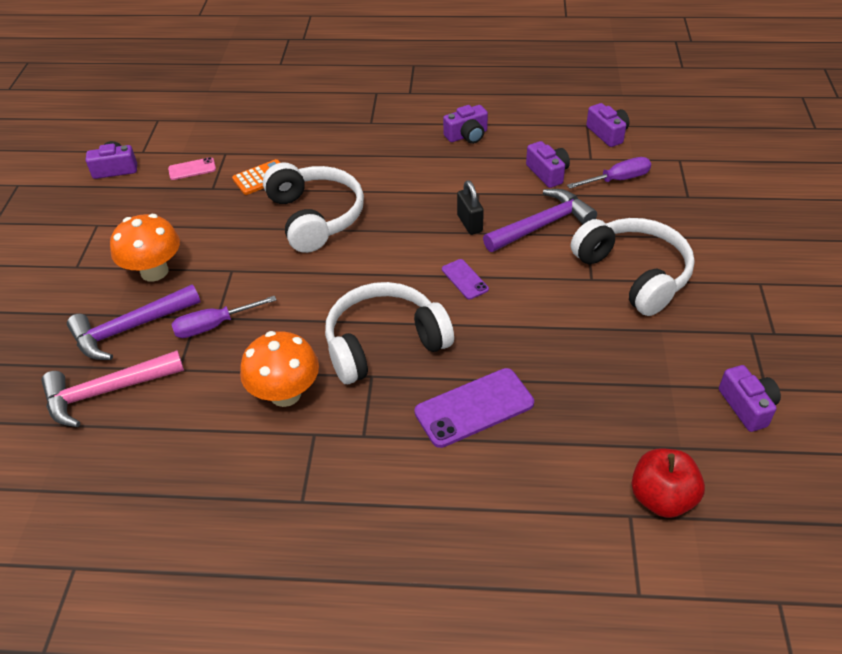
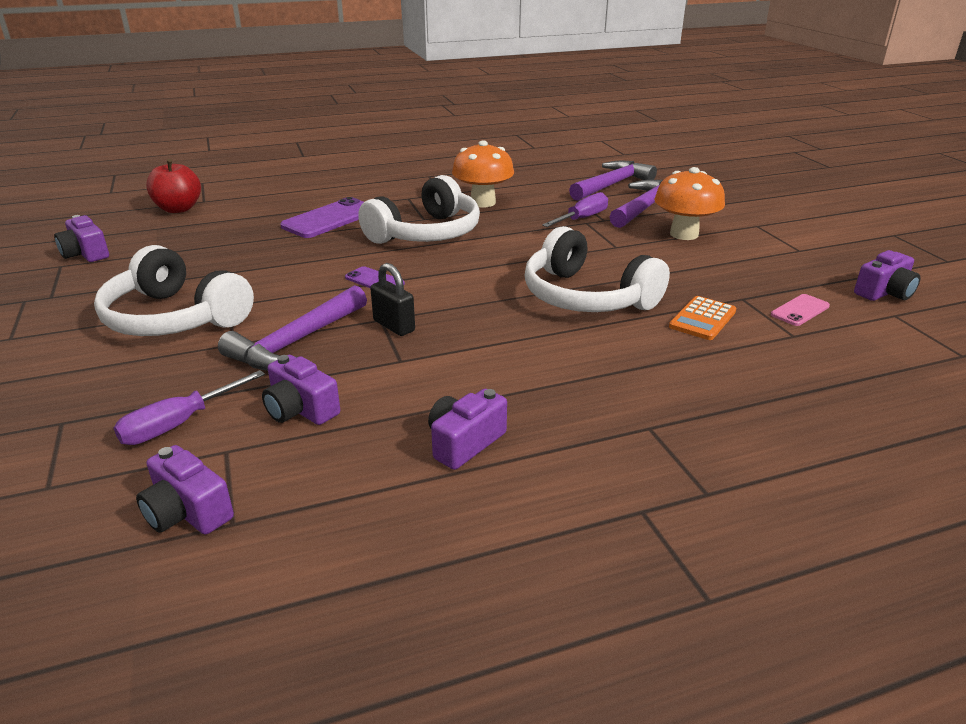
camera: 155 degrees right, 15 degrees down
(106, 392) = (612, 185): pink hammer -> purple hammer

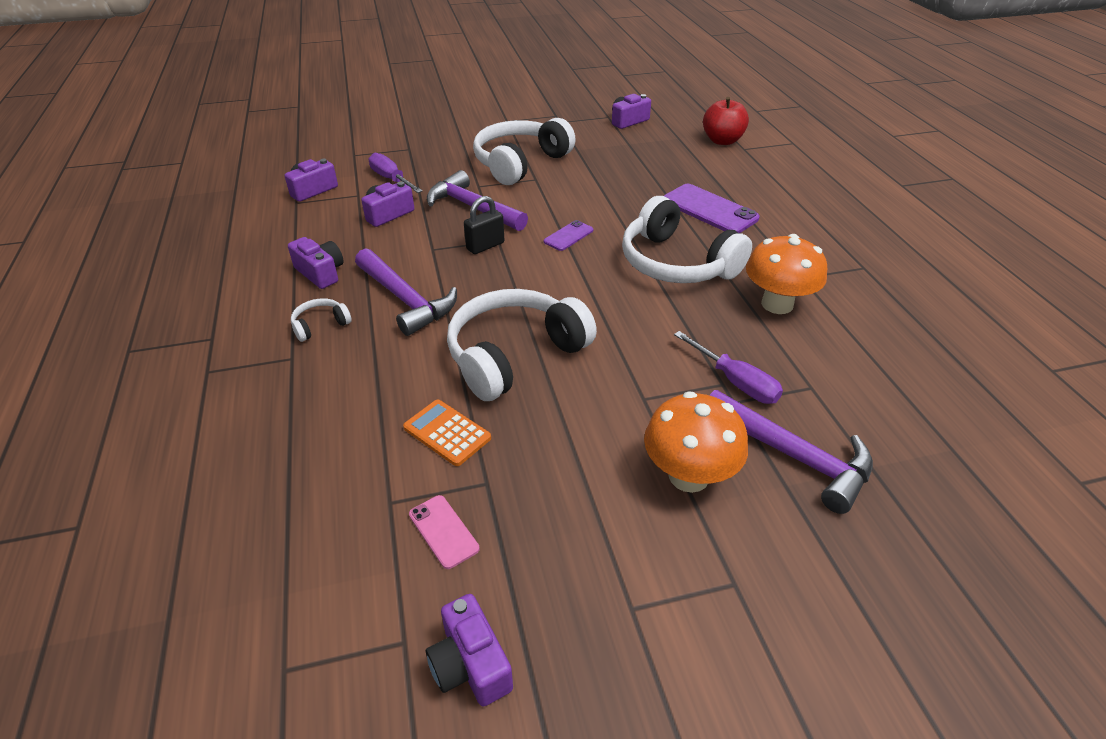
camera: 95 degrees right, 10 degrees up
(581, 418) = (320, 325): none -> white headphones
(612, 185) = (887, 435): purple hammer -> purple hammer (405, 300)

